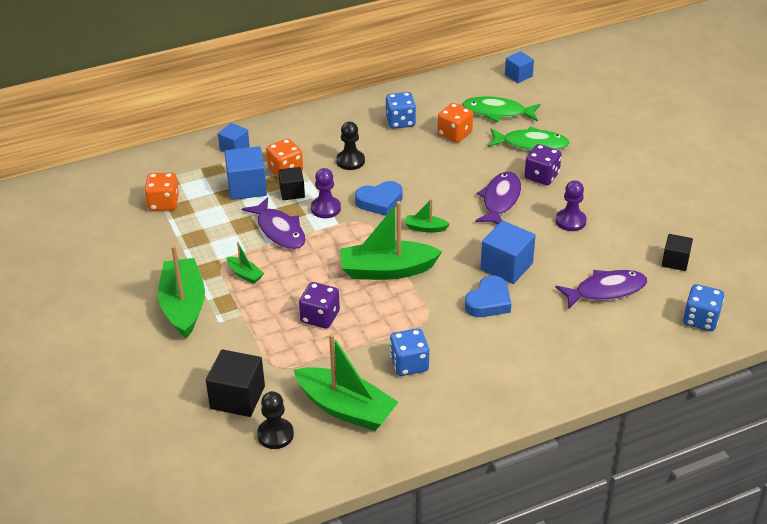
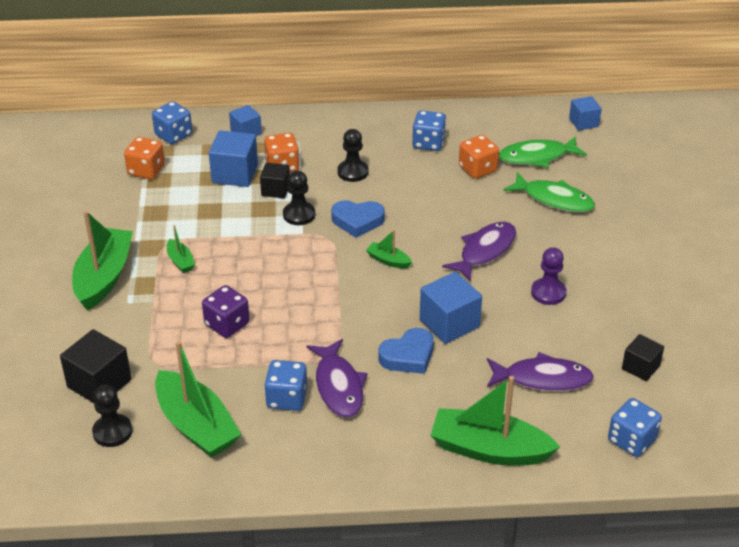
camera: 20 degrees right, 0 degrees up
(169, 166) = (173, 135): none -> blue dice
(279, 230) = (240, 226): purple fish -> purple fish (338, 386)
(326, 208) = (299, 215): purple pawn -> black pawn
(387, 270) = (322, 294): green boat -> green boat (489, 449)
(497, 112) = (537, 157): green fish -> green fish turned 45 degrees counterclockwise
(541, 176) = (545, 236): purple dice -> none

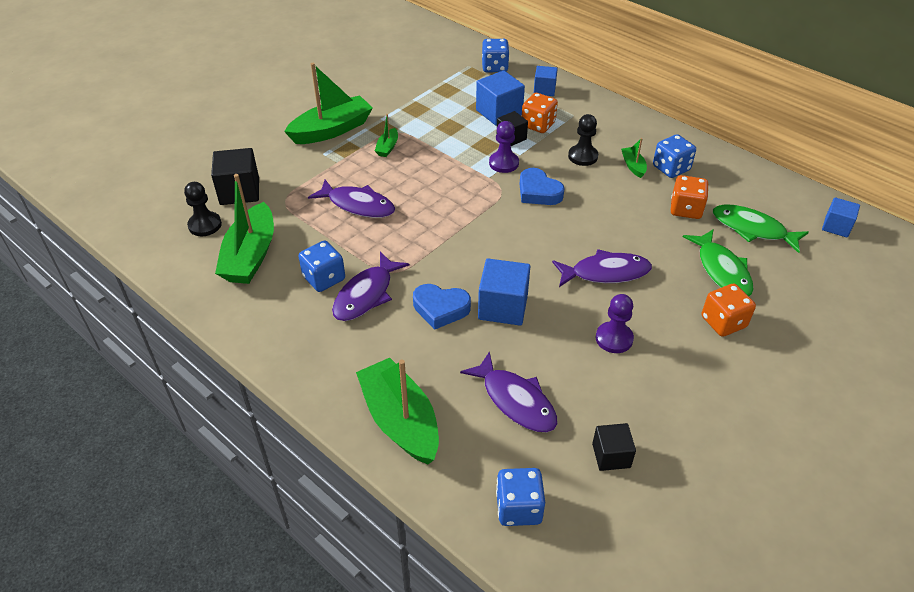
camera: 45 degrees right, 5 degrees up
(146, 170) = (447, 80): orange dice -> orange dice (723, 322)
(227, 324) = (358, 205): purple dice -> purple fish
(299, 215) = (503, 163): black pawn -> purple pawn
(388, 260) = (522, 233): green boat -> green boat (633, 166)

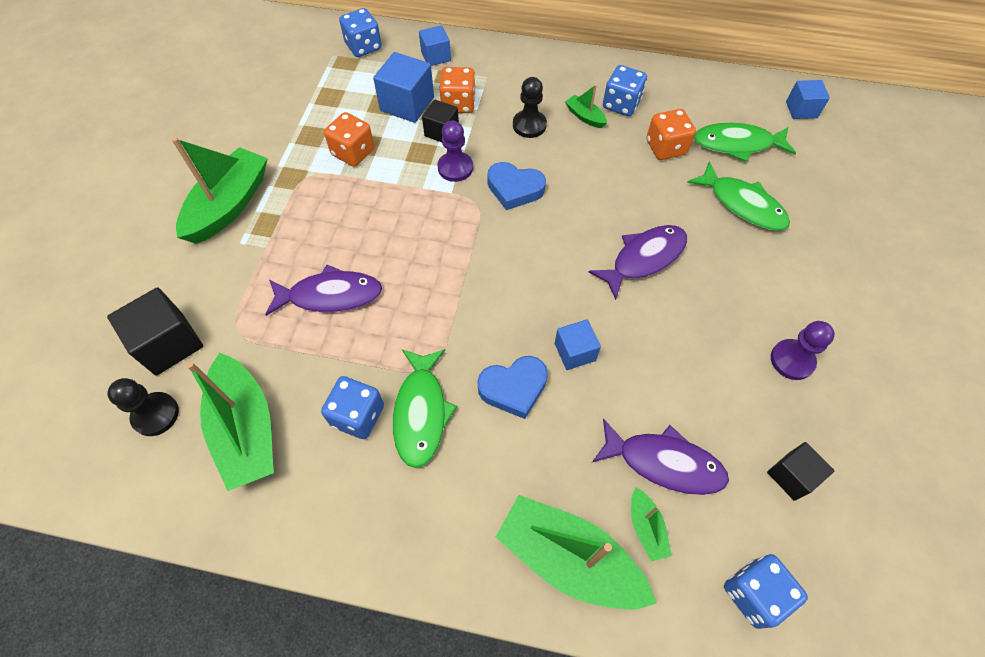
camera: 30 degrees left, 15 degrees up
(366, 294) = (421, 412): purple fish -> green fish
(387, 147) = (313, 201): green boat -> green boat (646, 527)
(503, 307) = (575, 352): blue cube -> blue cube, size x0.62
(614, 338) = (703, 334): purple pawn -> purple pawn (792, 360)
(723, 322) = (782, 264): orange dice -> orange dice (353, 152)

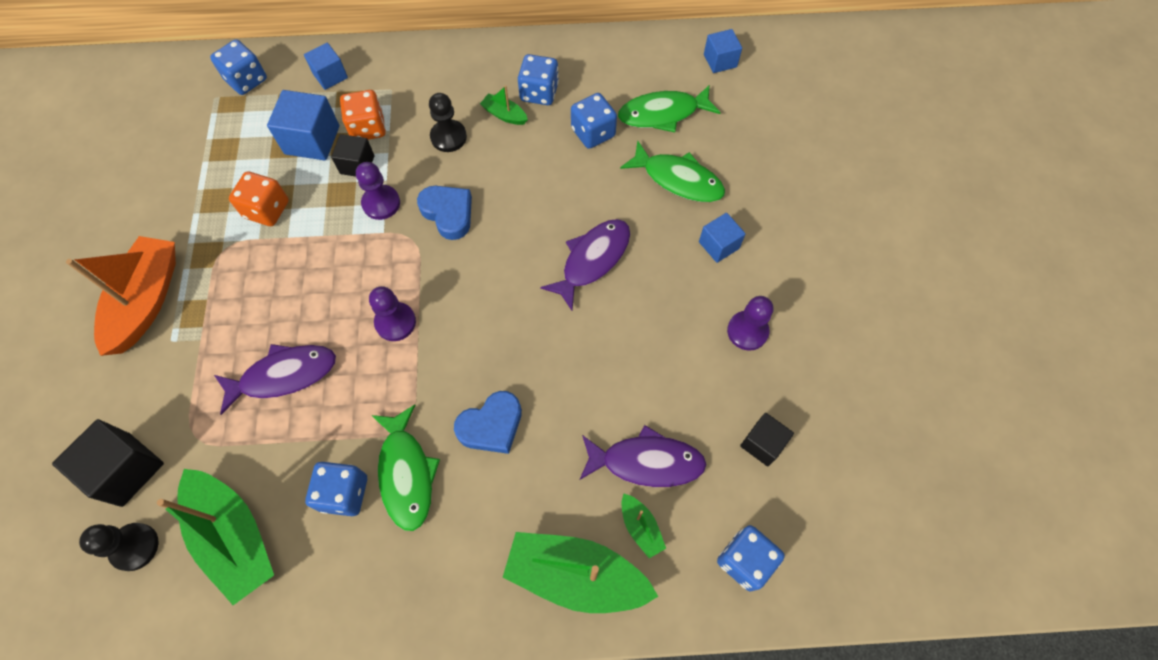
camera: 15 degrees left, 5 degrees up
(229, 205) = (147, 301): green boat -> orange boat
(443, 272) = (395, 322): none -> purple pawn
(514, 189) = (448, 213): blue heart -> blue heart turned 135 degrees counterclockwise
(575, 352) = (543, 374): blue cube -> blue cube (719, 245)
(666, 147) = (593, 132): orange dice -> blue dice

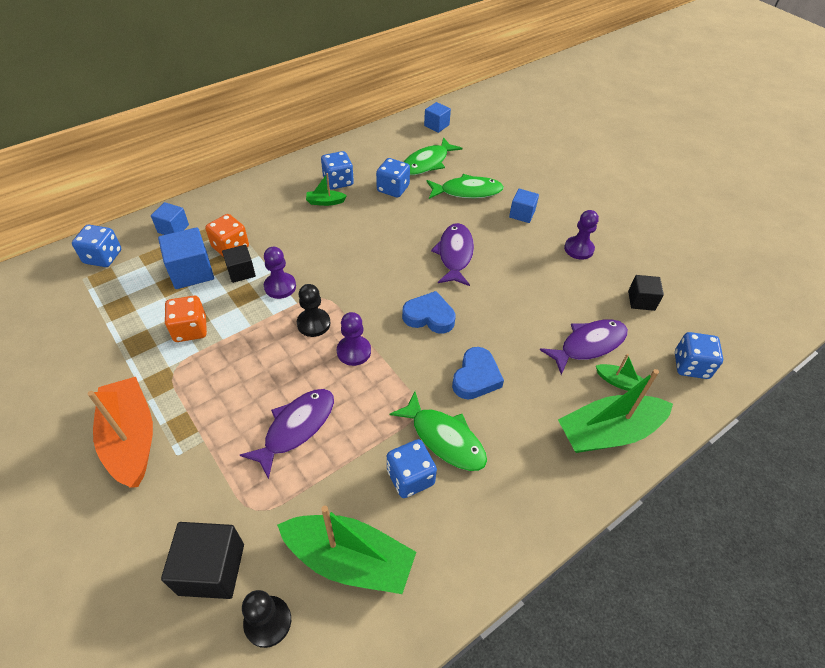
camera: 35 degrees left, 15 degrees down
(448, 137) = (296, 229): black pawn -> black pawn (313, 323)
(448, 213) = (335, 271): blue heart -> blue heart (429, 316)

